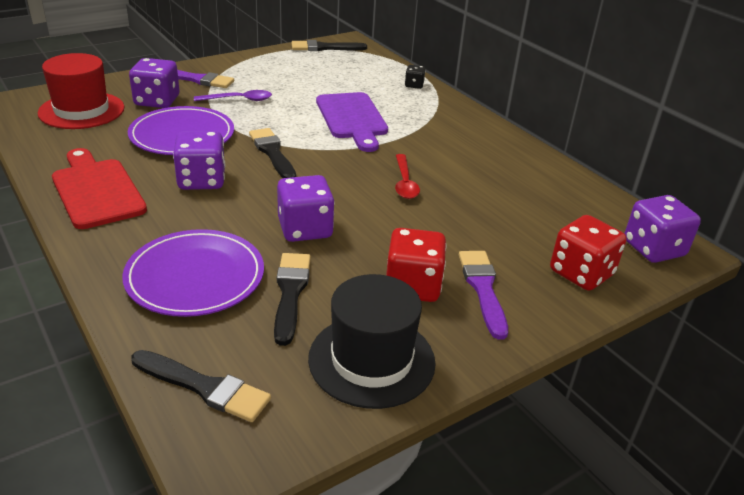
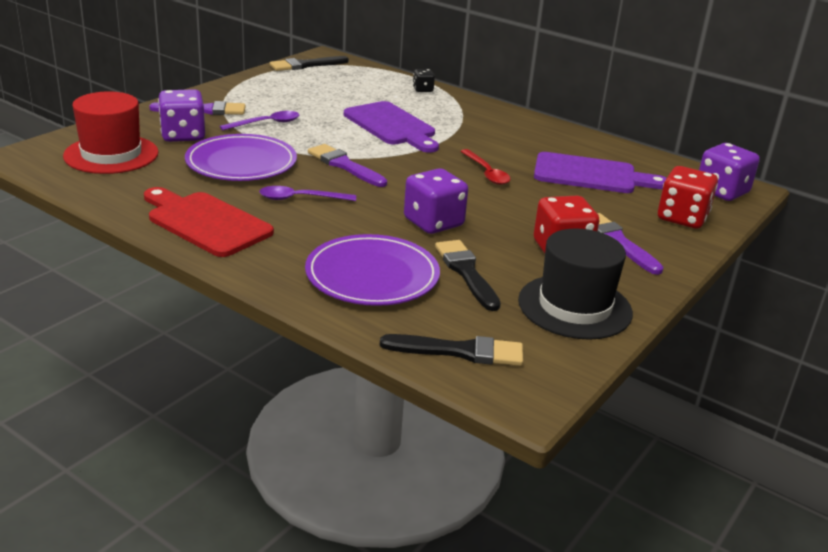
camera: 20 degrees left, 5 degrees down
(202, 180) = (300, 198): purple dice -> purple spoon
(272, 153) = (345, 166): black brush -> purple brush
(514, 203) = (590, 175): none -> purple cutting board

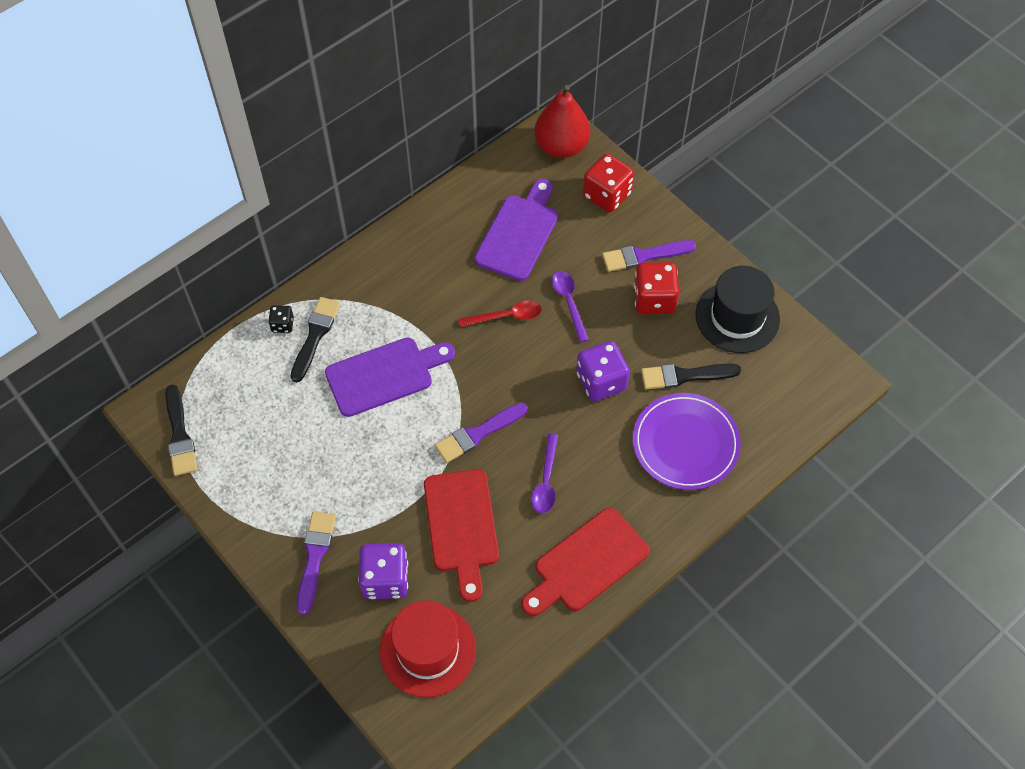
camera: 75 degrees left, 30 degrees up
(241, 163) = (462, 526): purple plate -> red cutting board
(266, 123) = (362, 495): purple spoon -> purple spoon (569, 303)
(459, 351) = (790, 405): black brush -> black brush (315, 336)
(721, 191) = (561, 146): purple dice -> red pear

